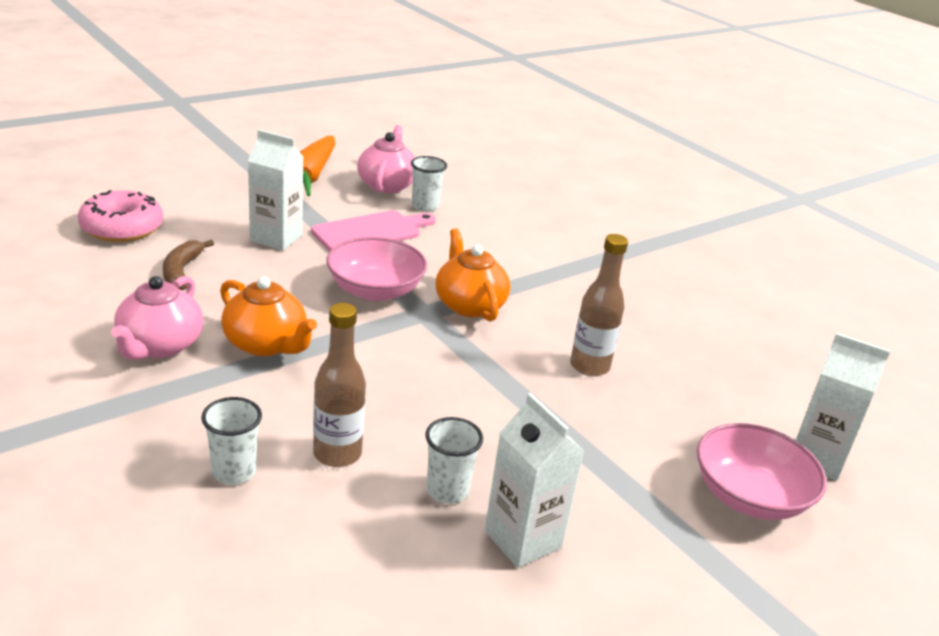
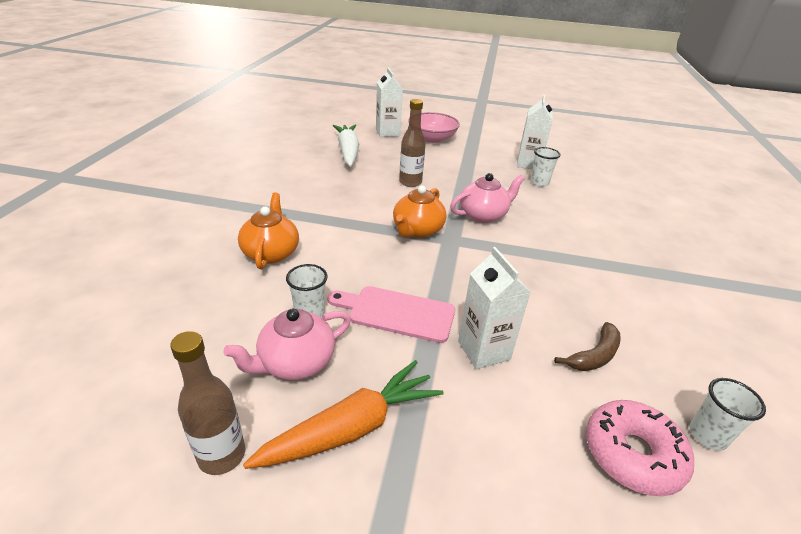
camera: 130 degrees left, 5 degrees up
(159, 346) = (640, 299): pink teapot -> pink teapot (483, 215)
(234, 472) = (627, 224): white cup -> white cup (707, 435)
(266, 344) = (568, 268): orange teapot -> orange teapot (271, 253)
(337, 454) = (573, 209): brown bottle -> brown bottle (222, 455)
(375, 290) = (461, 266): pink bowl -> none
(749, 373) = (348, 151): none -> white carrot

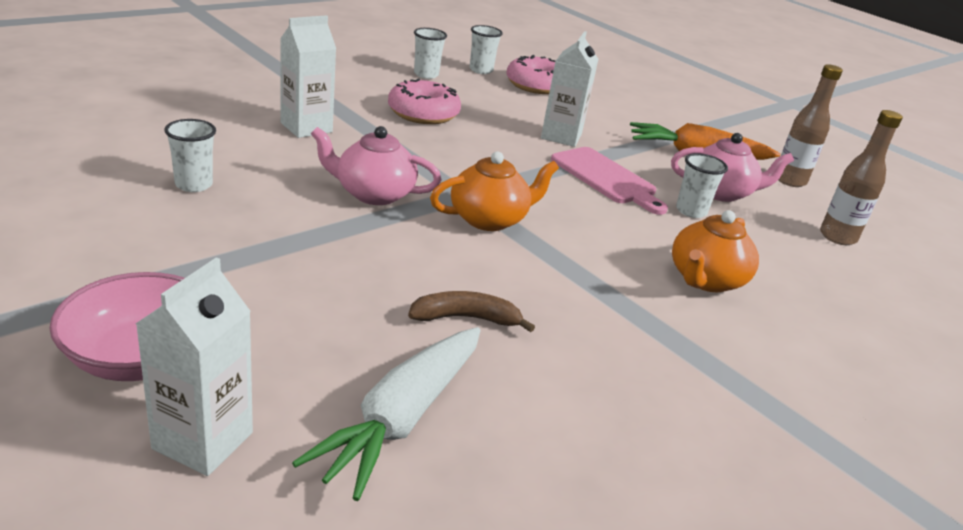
camera: 145 degrees left, 5 degrees down
(410, 182) = (390, 280): brown bottle -> brown bottle (837, 237)
(528, 164) = (124, 211): white carton -> white carton (306, 127)
(588, 300) = (423, 113): none -> pink donut
(594, 355) = (482, 103): brown banana -> brown banana (466, 318)
(696, 368) = (426, 74): none -> white cup

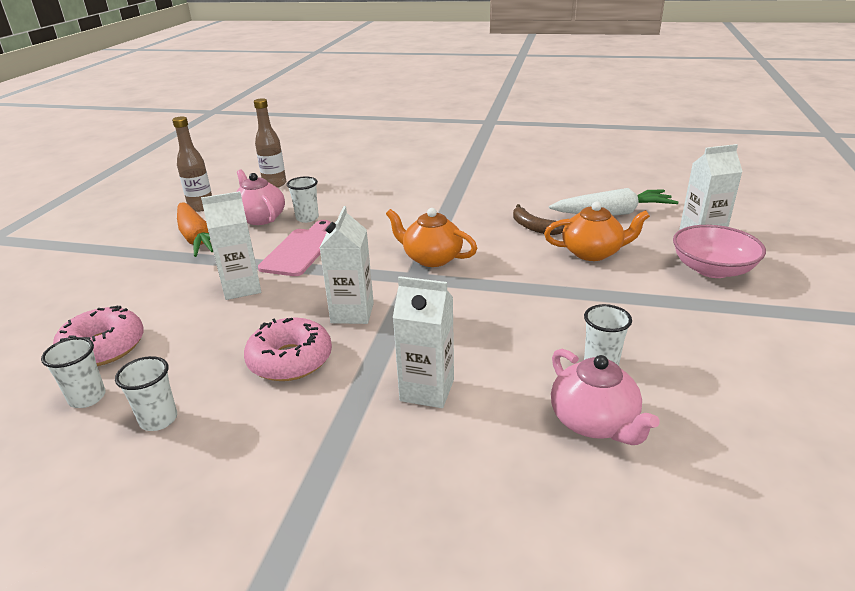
camera: 120 degrees left, 0 degrees up
(373, 194) = (474, 302): pink teapot -> pink teapot (594, 422)
(448, 150) = (352, 313): none -> white carton
(705, 280) = (388, 197): orange teapot -> orange teapot (592, 253)

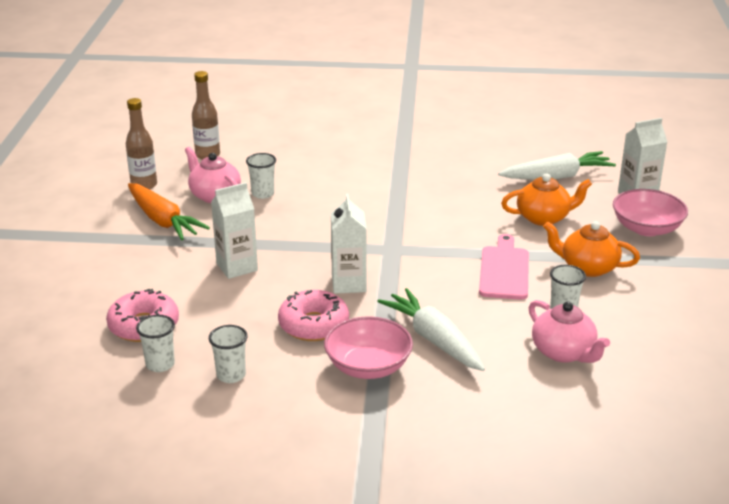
camera: 10 degrees left, 0 degrees up
(300, 250) = (272, 228): pink cutting board -> pink cutting board (504, 270)
(331, 421) = (368, 366): none -> pink bowl
(427, 390) = (434, 340): white carton -> white carrot
(431, 258) = (400, 230): orange teapot -> orange teapot (588, 267)
(533, 227) = (486, 194): brown banana -> none

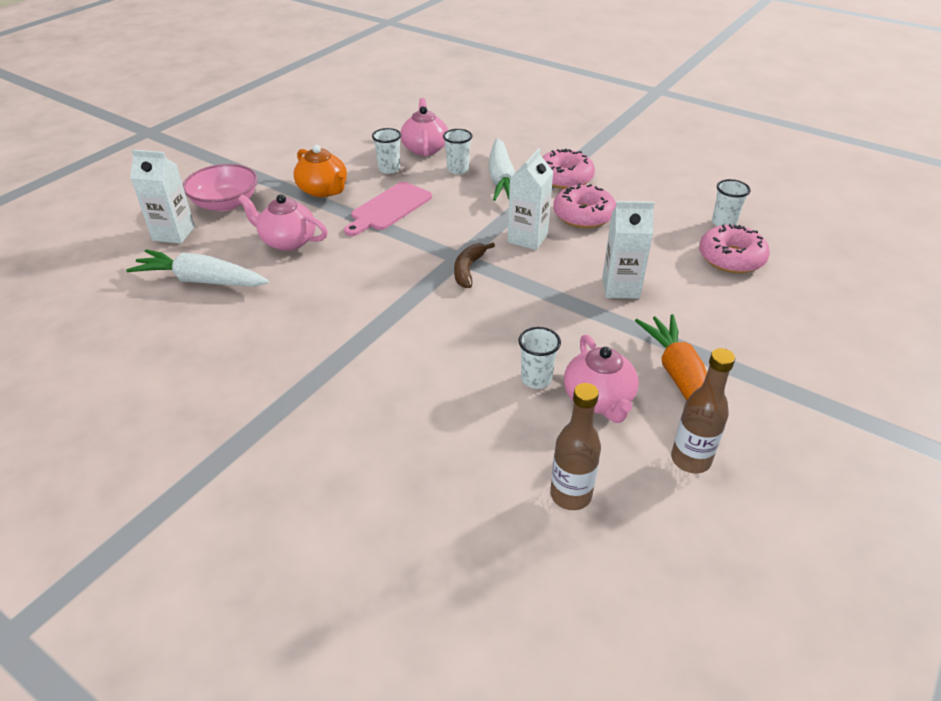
camera: 150 degrees left, 10 degrees up
(231, 375) = (669, 200): white cup -> white cup (458, 169)
(368, 366) = (564, 178): pink bowl -> pink donut
(374, 242) = (468, 270): none -> brown banana
(544, 218) = (287, 241): orange teapot -> pink teapot

